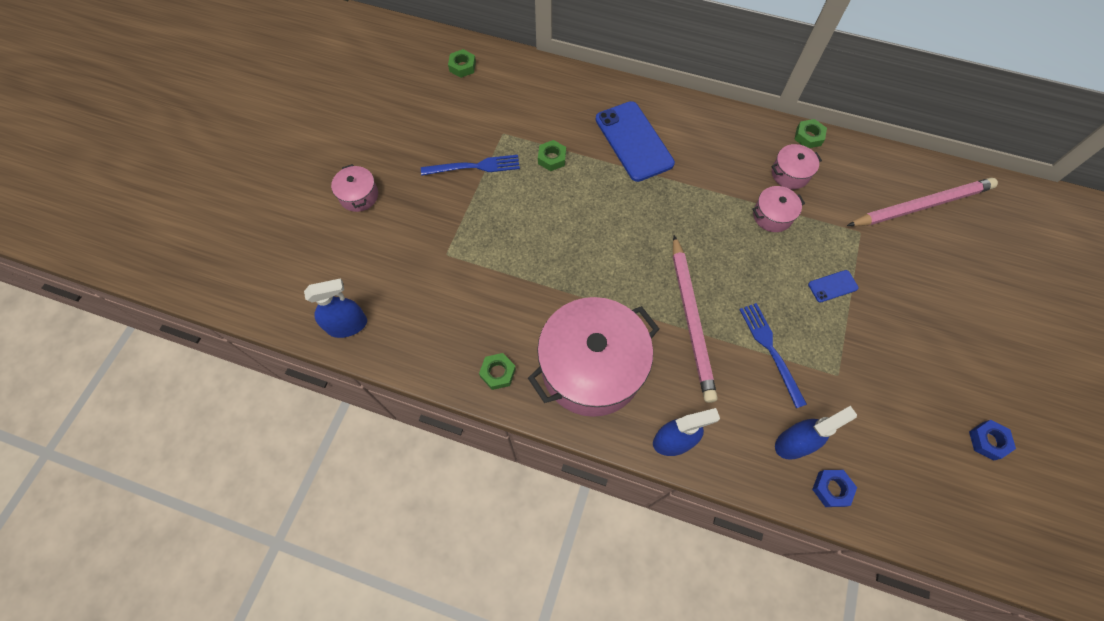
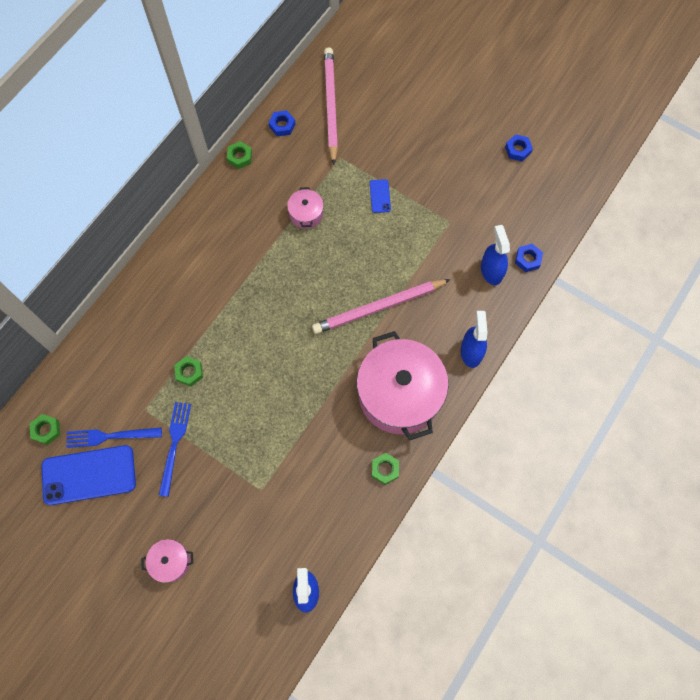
camera: 75 degrees left, 5 degrees up
(634, 141) = (195, 296): blue phone -> blue phone (89, 475)
(691, 319) = (379, 307): pink pencil -> pink pencil turned 150 degrees clockwise
(770, 350) = (419, 259): blue fork -> blue fork (110, 436)
(790, 174) = (271, 185): pink pot -> none
(868, 165) = (282, 125): none -> blue nut

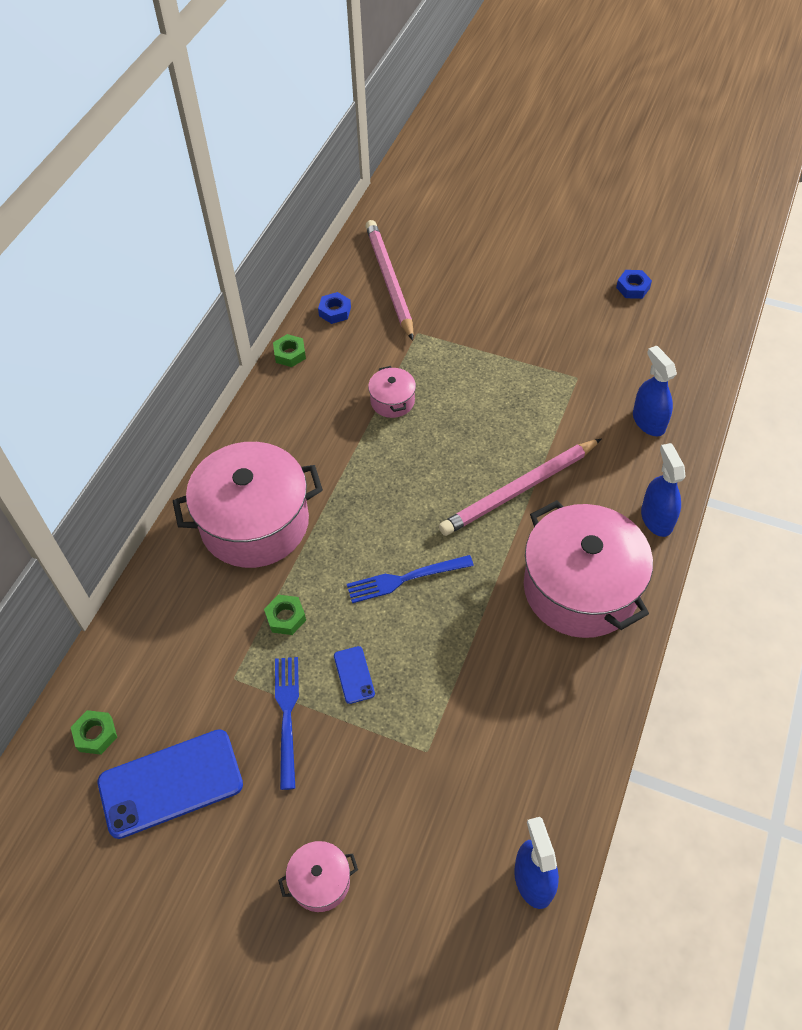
camera: 10 degrees left, 15 degrees down
(110, 436) = (191, 723): blue fork -> blue fork (405, 579)
(184, 294) = (255, 523): none -> pink pot
(380, 196) = (480, 365): blue phone -> blue phone (354, 675)
(385, 469) = (592, 687): green nut -> none
(527, 259) = (689, 401): blue nut -> none

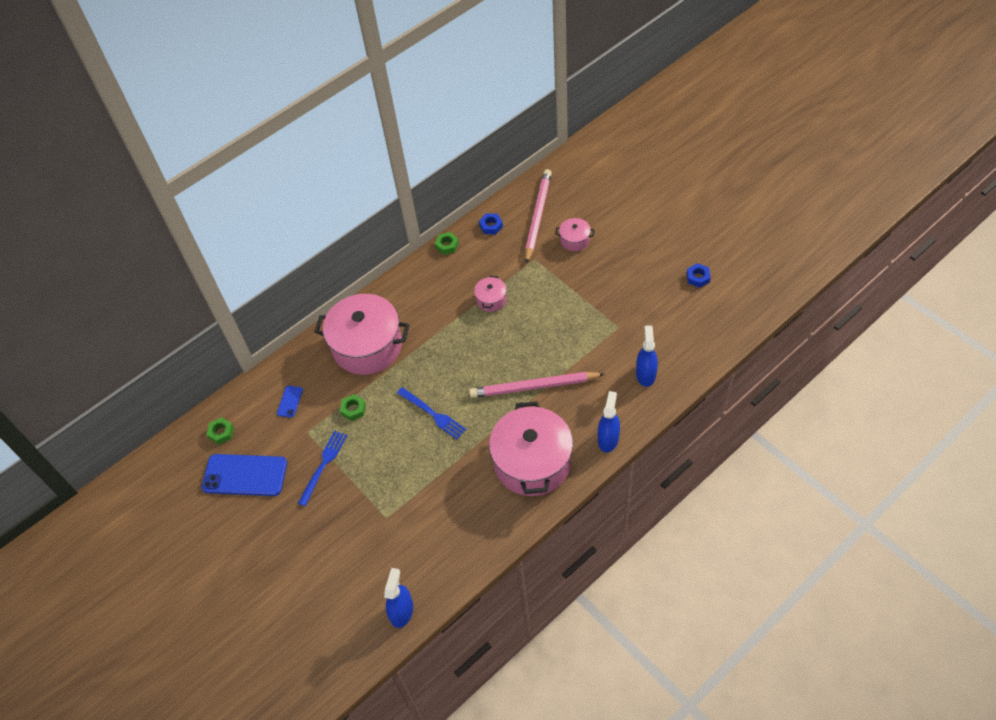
camera: 30 degrees right, 0 degrees up
(320, 881) = (291, 560): pink pot -> pink pot (574, 240)
(354, 675) = (372, 458): blue phone -> blue phone (290, 401)
(405, 579) = (433, 414): blue fork -> blue fork turned 150 degrees counterclockwise

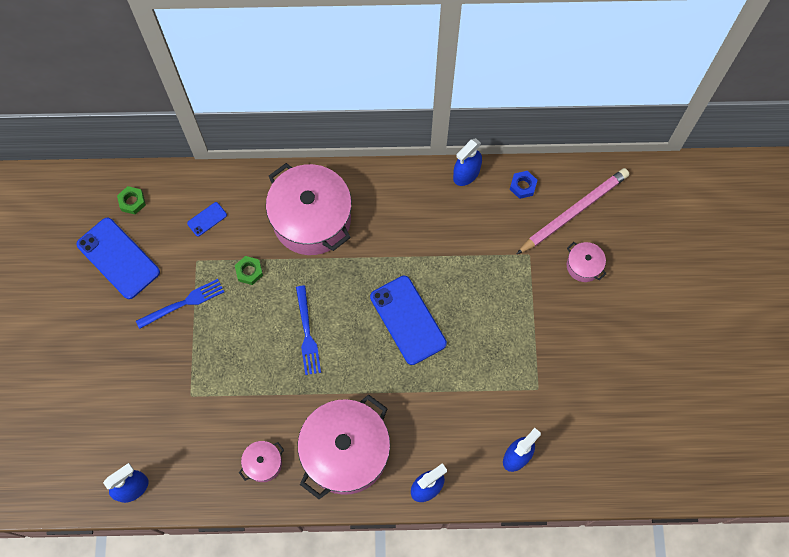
camera: 35 degrees right, 15 degrees up
(447, 245) = (466, 174): green nut -> blue spray bottle
(491, 300) = (454, 264): pink pot -> pink pot (263, 463)
(494, 353) = (408, 320): none -> blue phone
(534, 386) = (412, 382): pink pencil -> none
(698, 277) = (657, 402): blue nut -> none

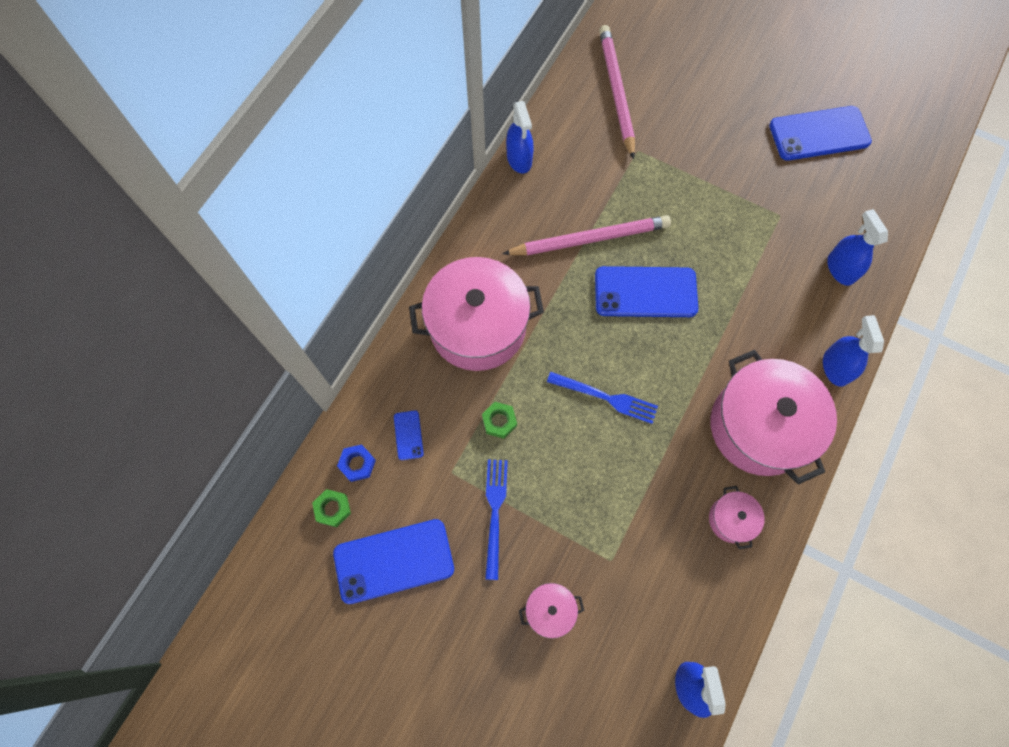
camera: 60 degrees left, 0 degrees up
(428, 258) = (589, 239): none -> pink pencil
(522, 186) = (563, 119): blue nut -> blue nut (357, 464)
(583, 266) = (676, 113): pink pot -> pink pot (550, 610)
(637, 386) = (819, 133): none -> blue phone

